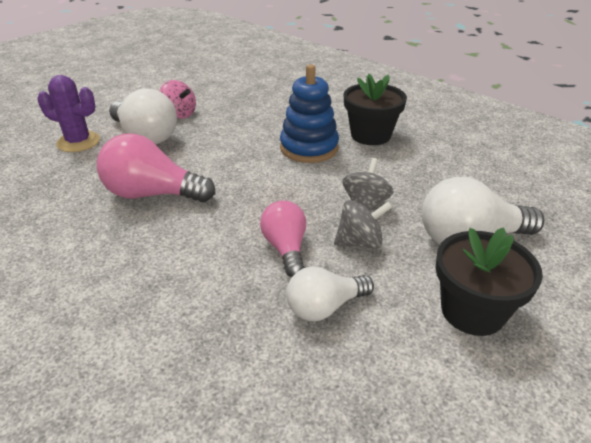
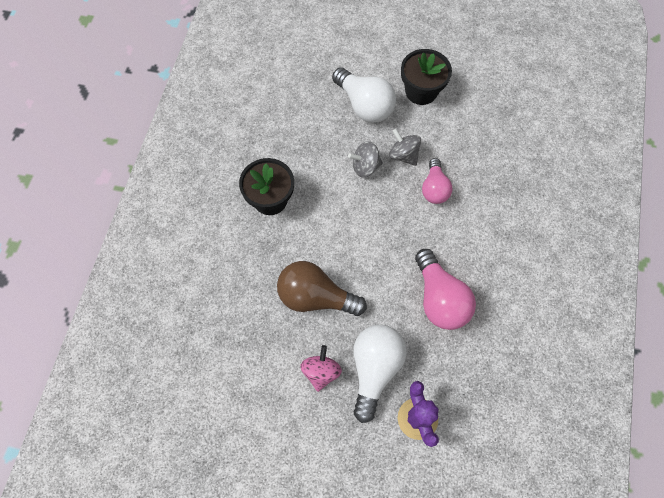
camera: 120 degrees left, 30 degrees up
(244, 129) = (315, 297): none -> brown light bulb
(286, 248) = (434, 188): pink light bulb -> pink light bulb turned 45 degrees counterclockwise
(309, 148) = (316, 232): blue stacking toy -> none
(325, 307) = (462, 150): white light bulb -> none

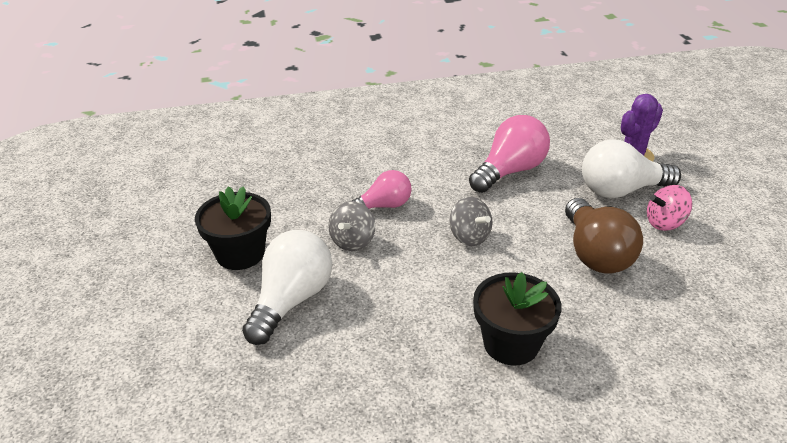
camera: 115 degrees left, 30 degrees down
(365, 166) = (392, 268): grey spinning top -> grey spinning top (469, 236)

